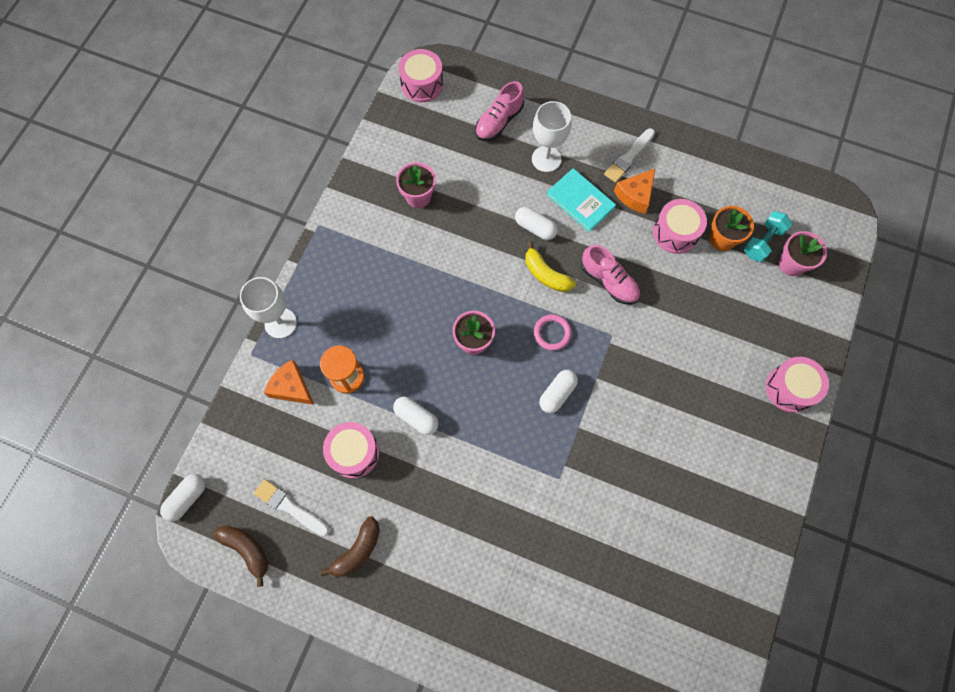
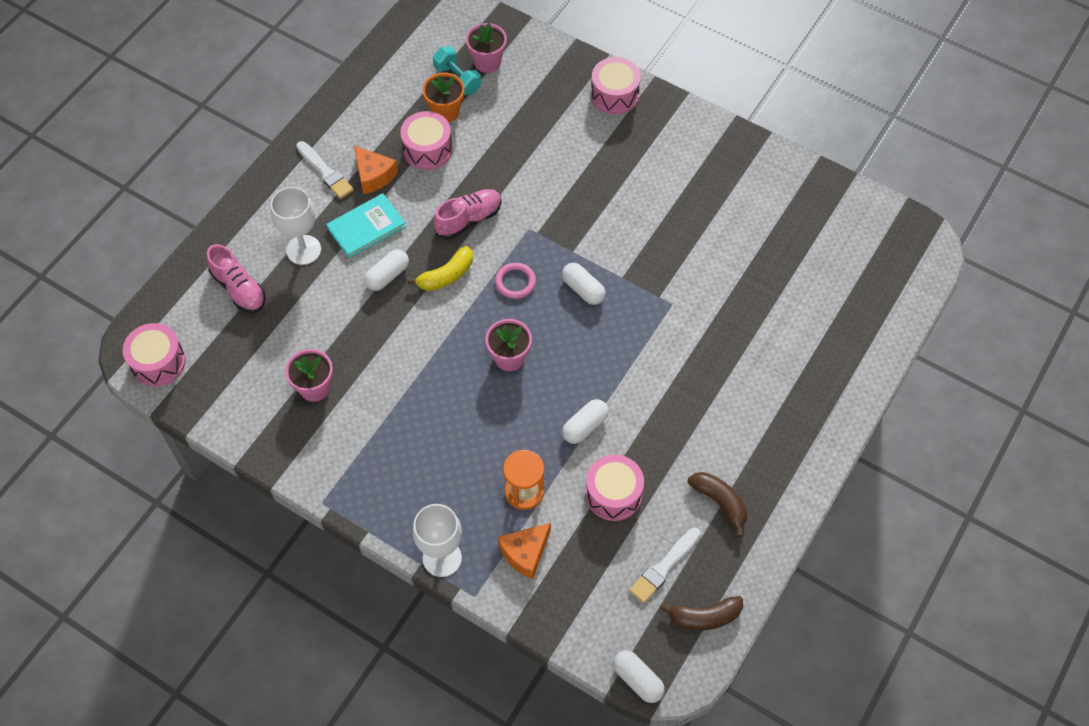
camera: 80 degrees left, 10 degrees down
(247, 550) = (704, 617): brown banana -> brown banana turned 150 degrees counterclockwise

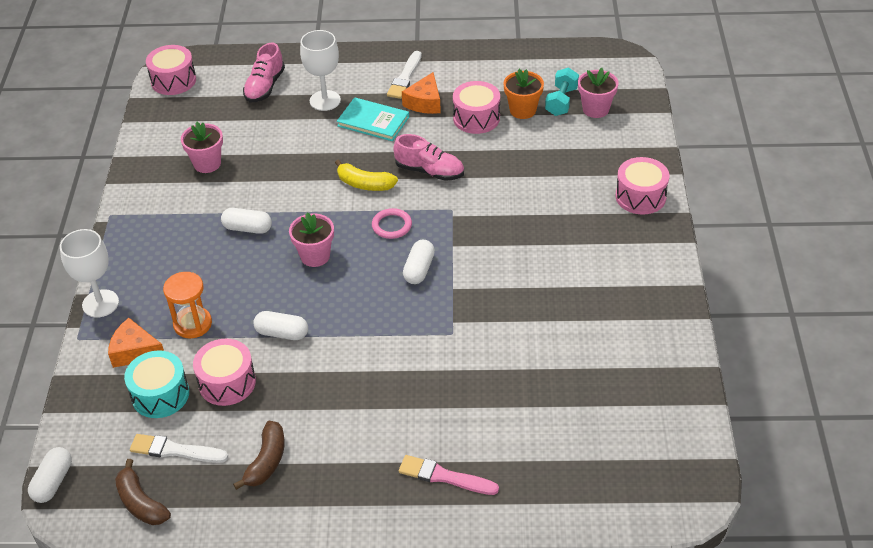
camera: 60 degrees right, 15 degrees down
(387, 276) = (338, 153): white capsule -> white capsule (247, 228)
(592, 553) = (160, 395): none -> turquoise drum
(813, 385) = (444, 476): none -> pink brush

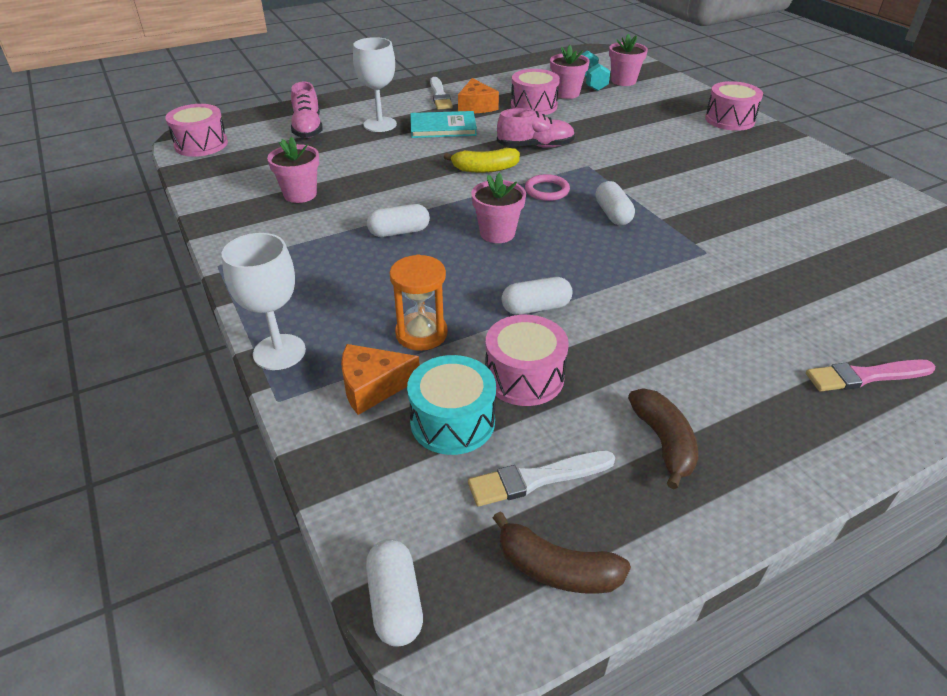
camera: 30 degrees left, 5 degrees down
(522, 110) = (566, 93): orange flower pot -> pink flower pot

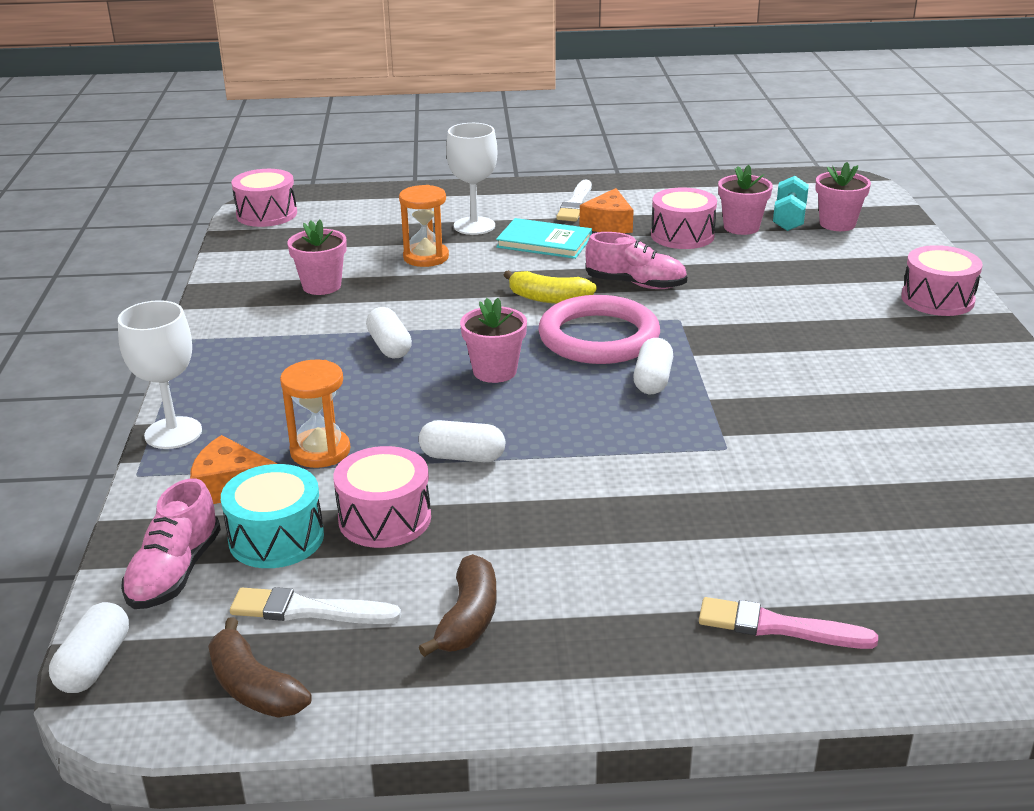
camera: 25 degrees right, 10 degrees down
(308, 128) = (391, 216): pink shoe -> pink shoe (175, 572)
(364, 155) = (426, 257): none -> orange hourglass
(399, 232) = (389, 346): white capsule -> white capsule turned 60 degrees clockwise
(547, 190) = (598, 337): pink ring -> pink ring, size x2.08

